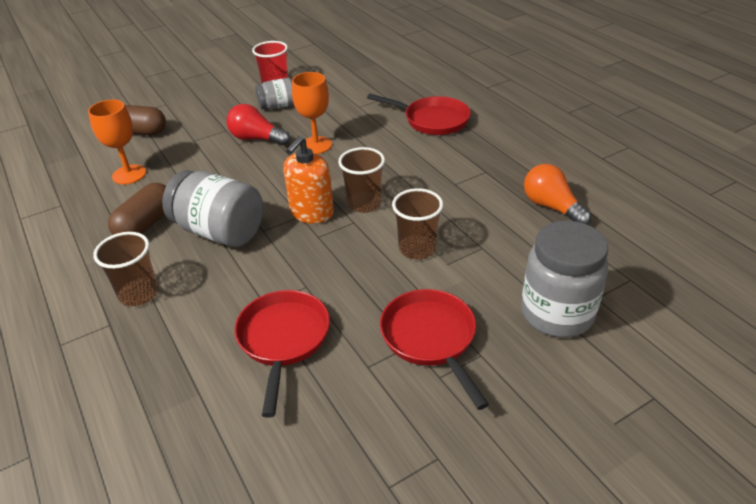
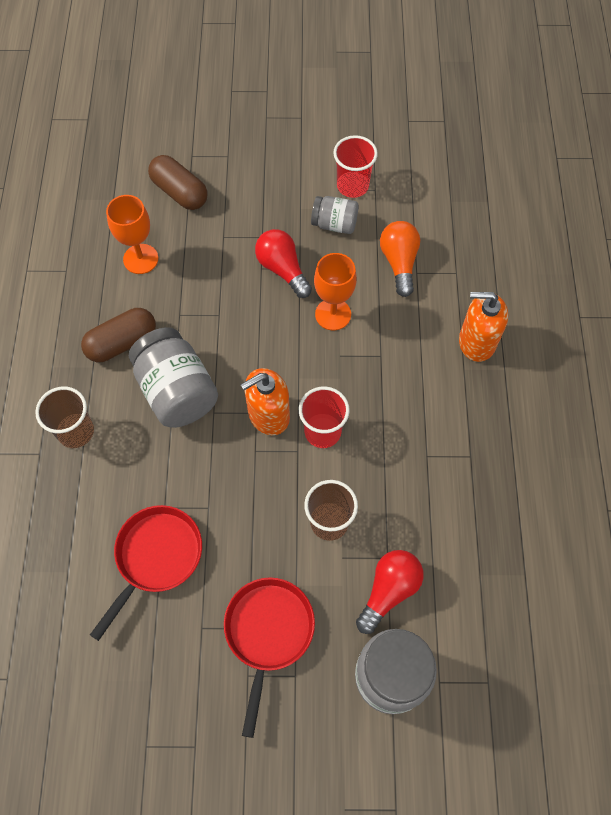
camera: 30 degrees right, 25 degrees up
(364, 204) = (322, 432): brown cup -> red cup
(432, 120) = (476, 342): red pan -> orange soap dispenser
(502, 265) = (388, 591): none -> red light bulb
(551, 207) = (494, 547): orange light bulb -> orange light bulb (399, 263)

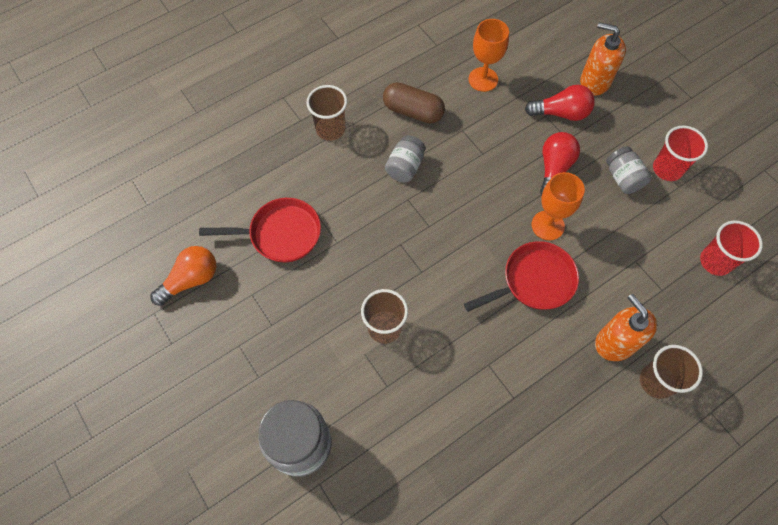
camera: 55 degrees right, 0 degrees up
(177, 391) = (405, 167): grey jar -> grey jar, size x0.56
(180, 192) = (555, 66): brown capsule -> none
(268, 415) = (433, 235): orange soap dispenser -> orange soap dispenser (594, 81)
(268, 633) = (277, 339): red pan -> red pan (534, 281)
(322, 432) = (449, 279): red cup -> red cup (715, 261)
(388, 591) = (363, 403): red light bulb -> red light bulb (561, 113)
(399, 263) = (632, 243): orange light bulb -> orange light bulb (191, 280)
(529, 336) = (656, 381): none -> brown cup

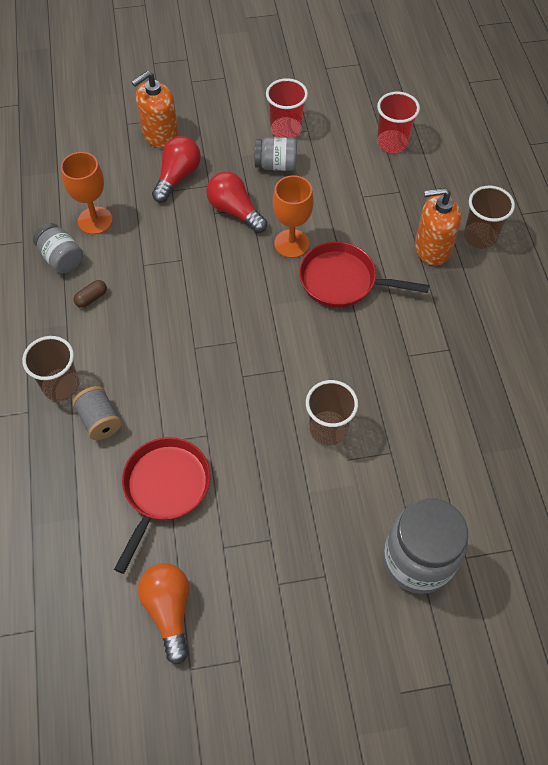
camera: 65 degrees left, 5 degrees down
(315, 167) = (100, 420): none -> grey spool
(405, 167) = (155, 334): grey jar -> grey jar (61, 258)
(413, 111) = (91, 298): brown capsule -> brown capsule, size x0.48
(534, 281) = (343, 281): red pan -> red pan turned 75 degrees counterclockwise

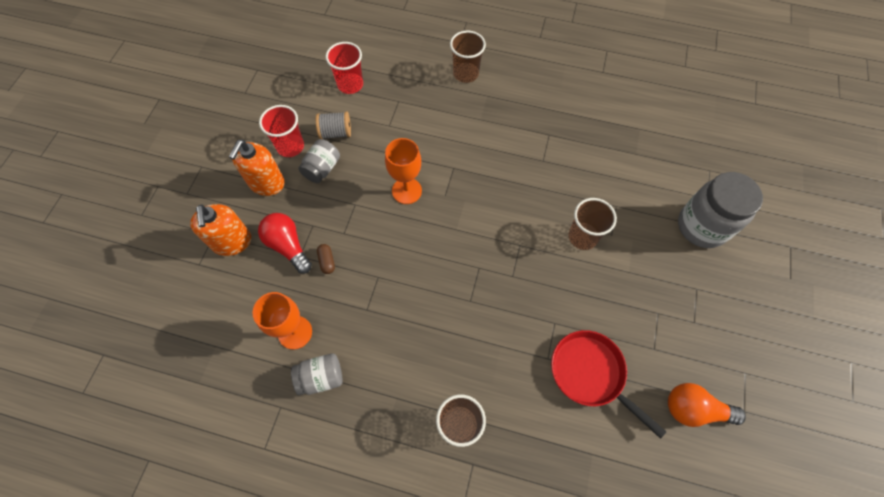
camera: 65 degrees left, 5 degrees up
(91, 298) = (379, 366): brown capsule -> brown capsule (327, 261)
(100, 420) = (507, 403): grey spool -> grey spool (336, 133)
(235, 211) = (351, 217): red light bulb -> none
(343, 281) = (459, 172): red pan -> none
(432, 248) = (460, 105): orange soap dispenser -> orange soap dispenser (266, 183)

